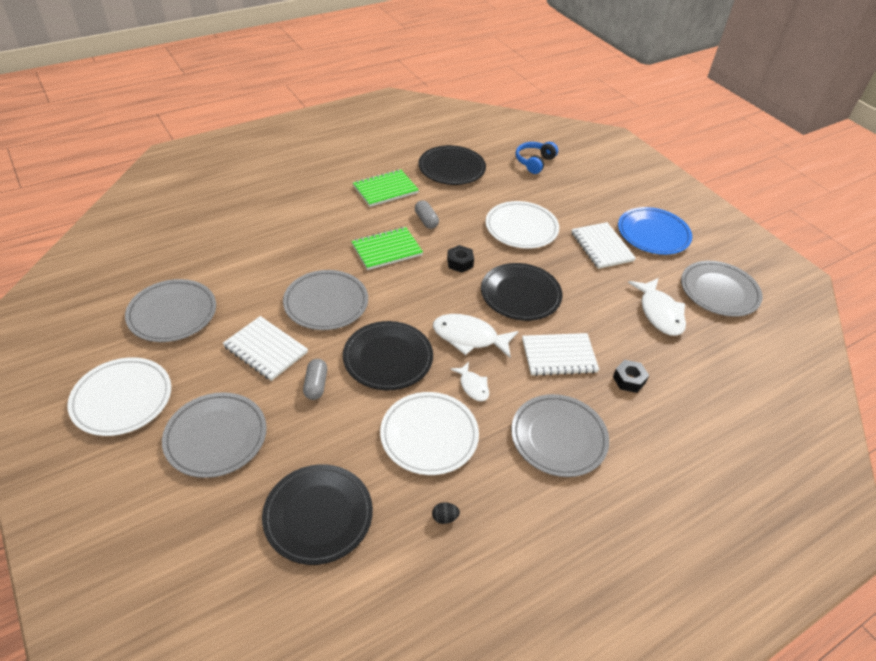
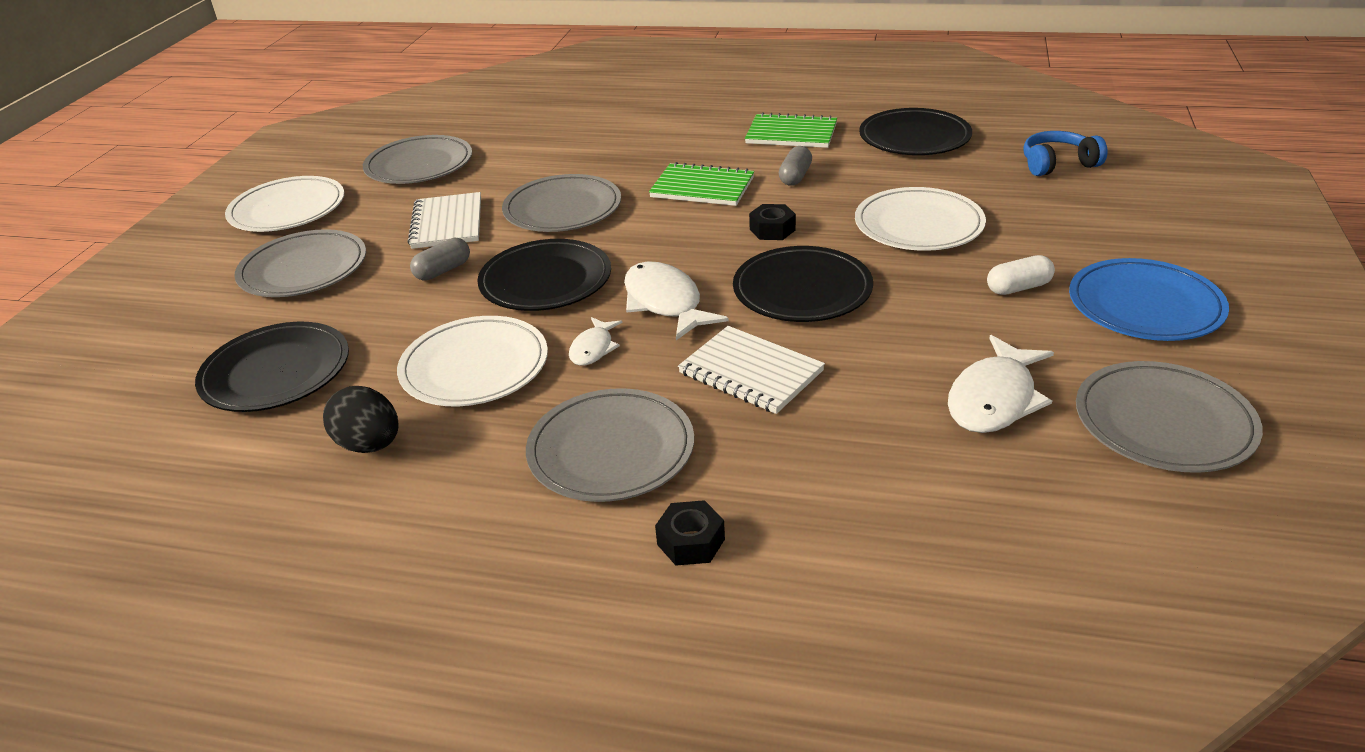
camera: 50 degrees right, 10 degrees down
(444, 518) = (370, 445): black egg -> black egg, size x2.06
(601, 247) = (1018, 288): white notebook -> white capsule
(629, 380) = (811, 446): black nut -> black nut (691, 542)

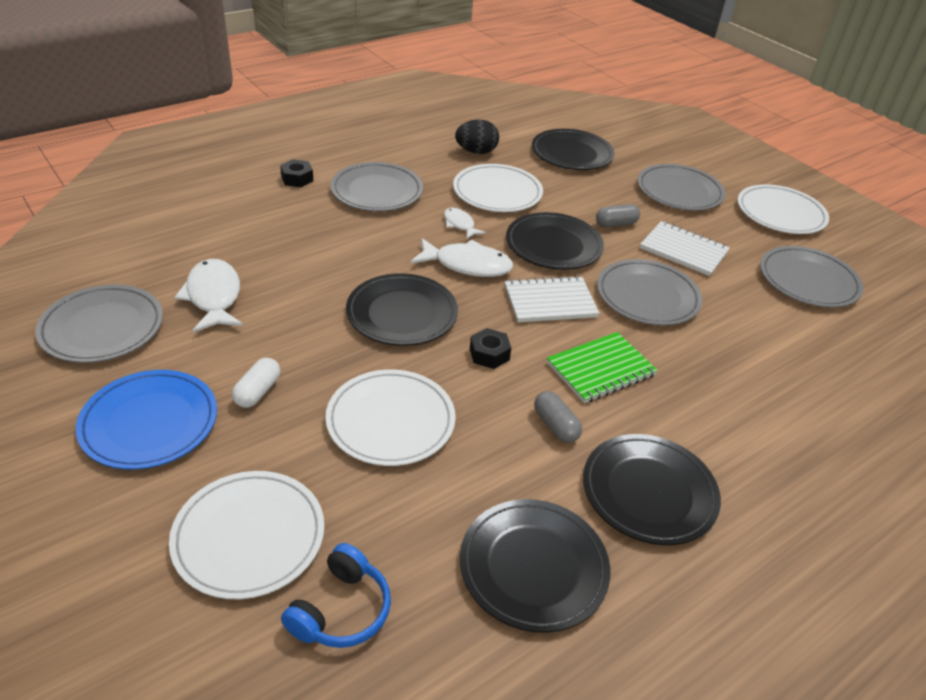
camera: 125 degrees right, 5 degrees up
(443, 271) = (616, 224): grey capsule -> grey capsule turned 75 degrees clockwise
(750, 372) = (363, 250): white notebook -> white notebook (550, 301)
(791, 134) = (649, 492): green notebook -> black plate
(1097, 211) = (249, 537): none -> white plate

